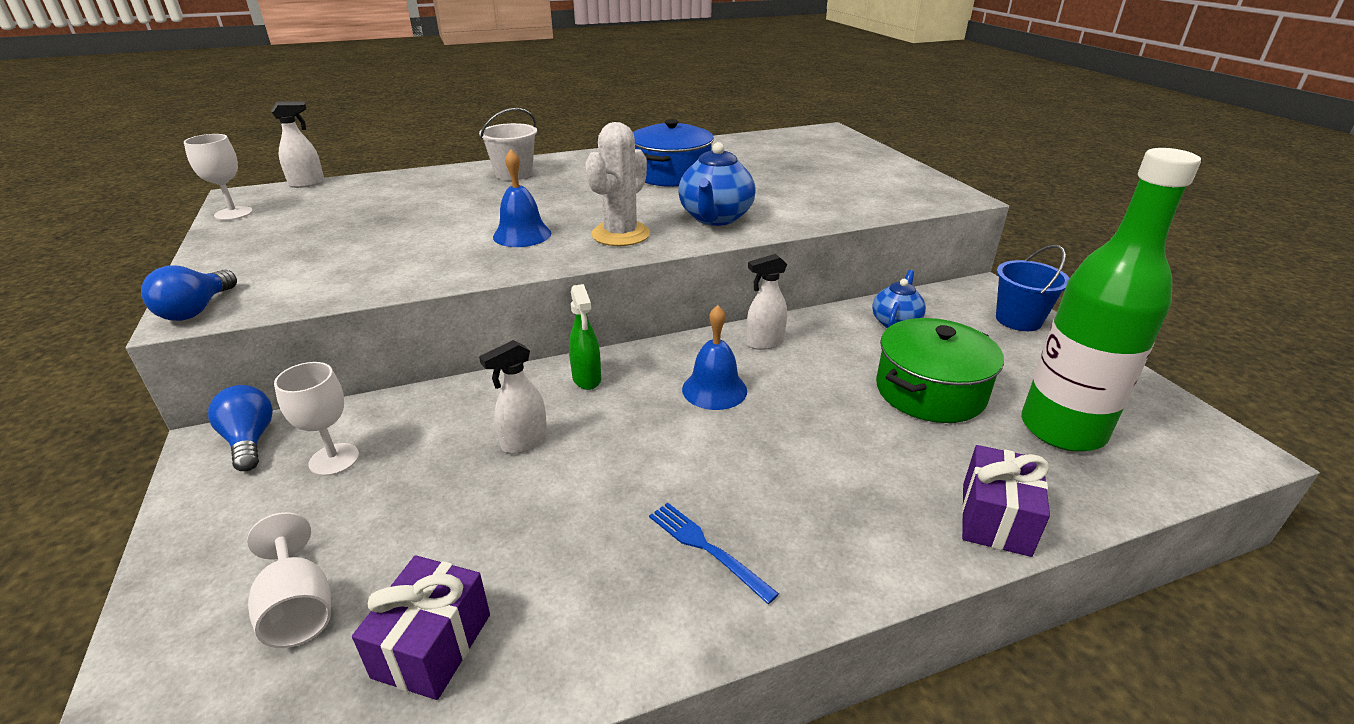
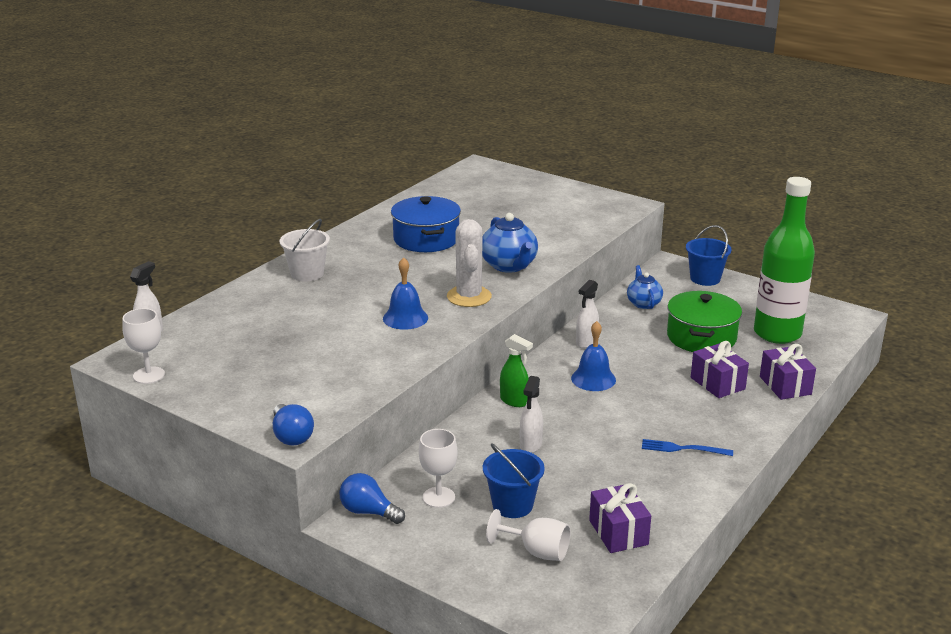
camera: 35 degrees left, 5 degrees down
(383, 515) = (512, 505): none -> blue bucket
(881, 467) = (717, 383): none -> purple gift

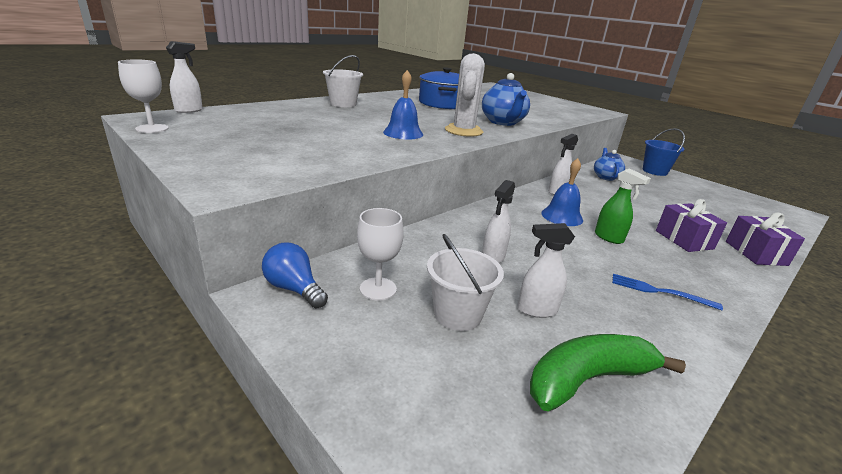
camera: 10 degrees right, 0 degrees up
(291, 436) = (223, 187): blue light bulb -> none
(512, 505) = (457, 314): blue bucket -> white bucket
(514, 401) = (485, 220): green spray bottle -> green spray bottle (609, 238)
(536, 551) = (473, 383): white goblet -> none
(576, 488) = (536, 310): none -> white spray bottle
(618, 532) = (587, 379): purple gift -> green banana
(701, 337) = (659, 204): green pot -> none
(777, 333) = (730, 213): green bottle -> none

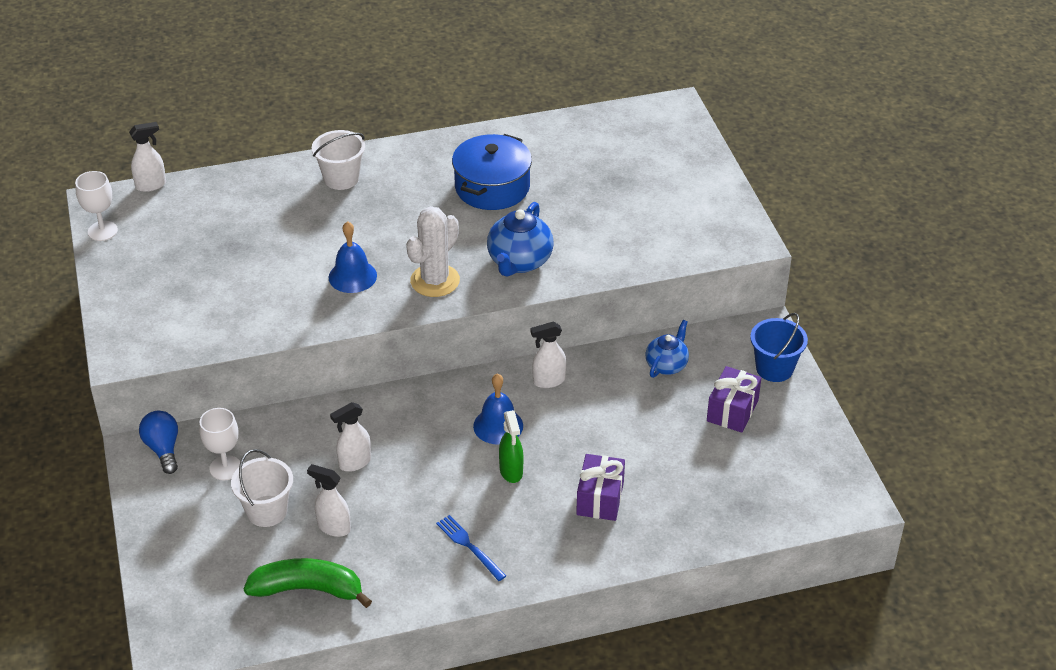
camera: 30 degrees right, 15 degrees up
(755, 253) = (659, 540): purple gift -> purple gift (732, 411)

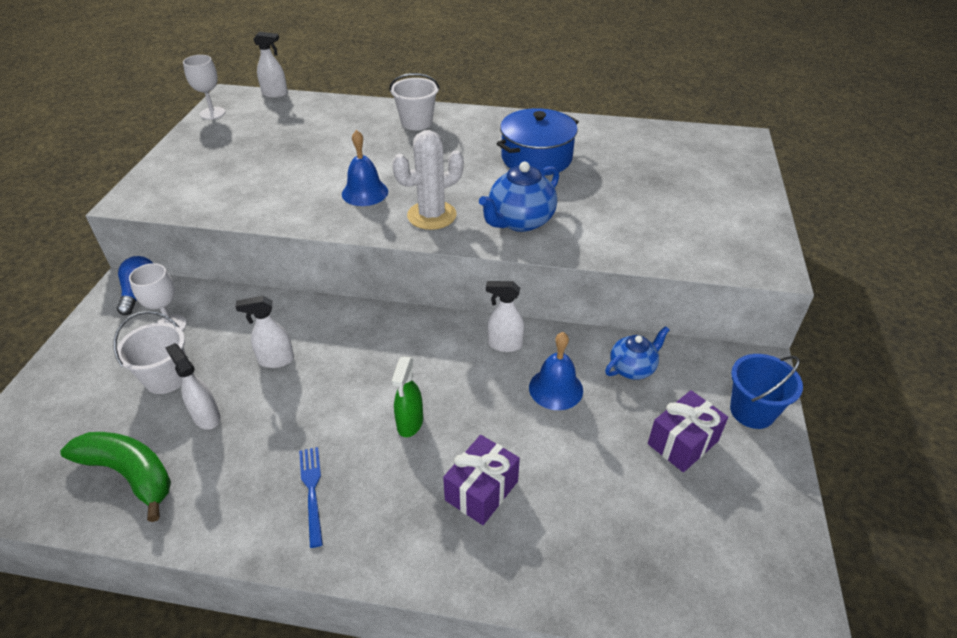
camera: 25 degrees right, 0 degrees up
(498, 426) = (429, 371): blue bell -> blue bell (556, 388)

